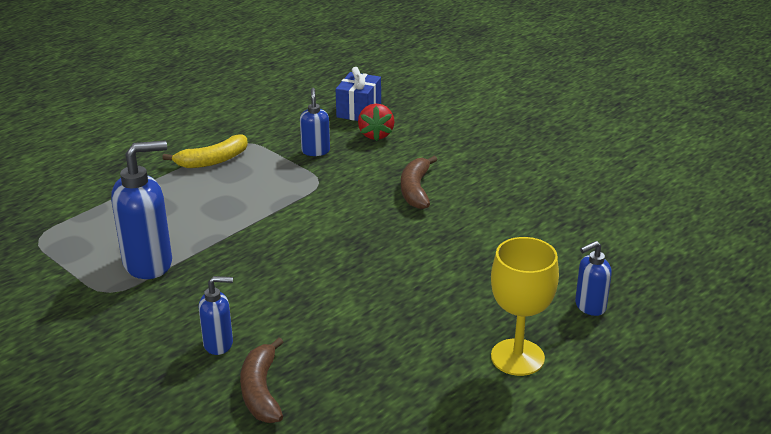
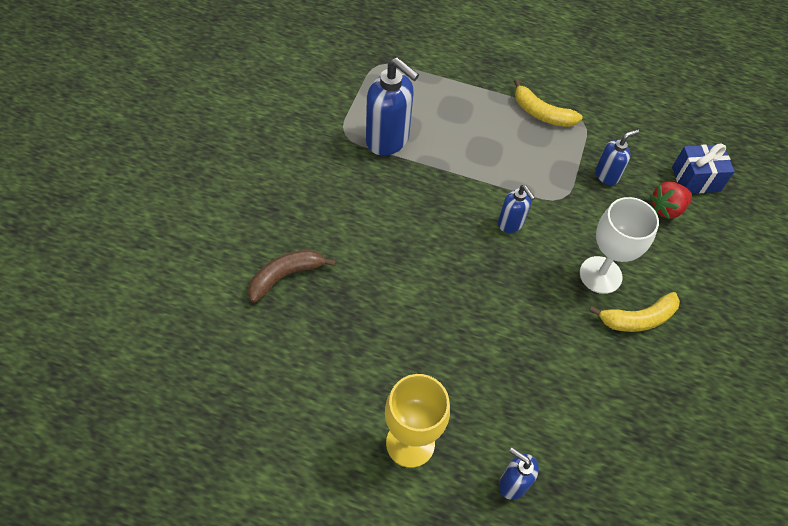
camera: 60 degrees right, 25 degrees up
(219, 344) = (322, 226): blue soap dispenser -> blue soap dispenser (511, 224)
(415, 190) = (600, 275): brown banana -> white goblet
(472, 186) = (637, 319): none -> yellow banana

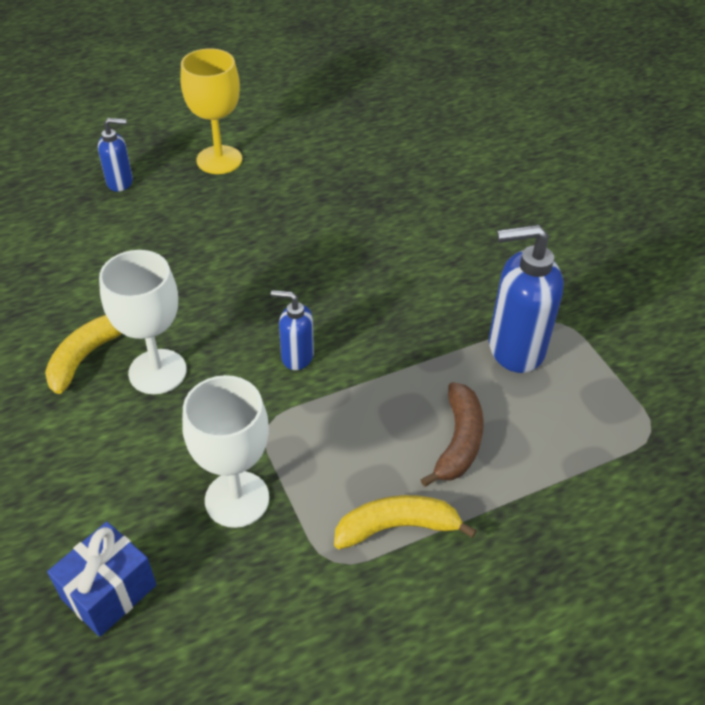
camera: 140 degrees right, 10 degrees down
(286, 276) = (435, 187): brown banana -> brown banana (458, 441)
(607, 175) = (237, 499): blue soap dispenser -> white goblet
(666, 208) = (127, 510): red strawberry -> none

